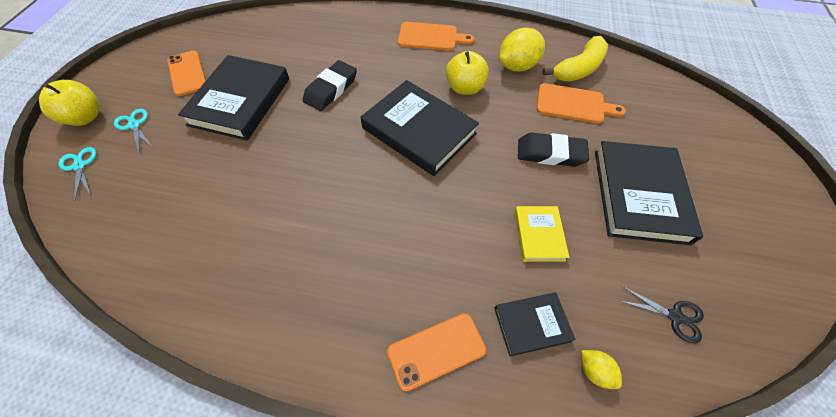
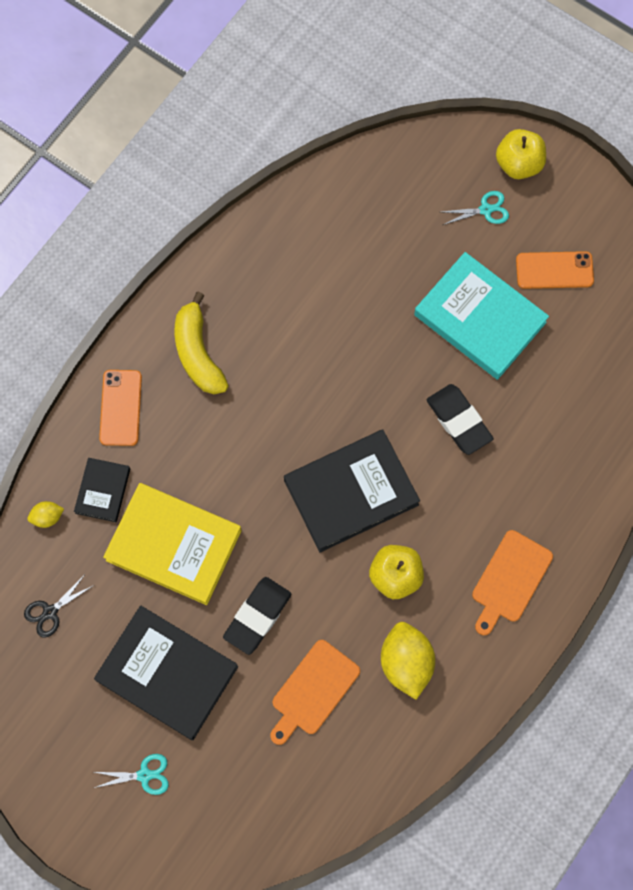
camera: 115 degrees right, 15 degrees up
(79, 166) = (446, 159): turquoise scissors -> turquoise scissors (144, 775)
(240, 101) = (479, 319): black book -> turquoise book
(539, 235) = (174, 545): yellow book -> yellow book, size x1.94
(578, 69) = (368, 739): yellow banana -> yellow banana (198, 353)

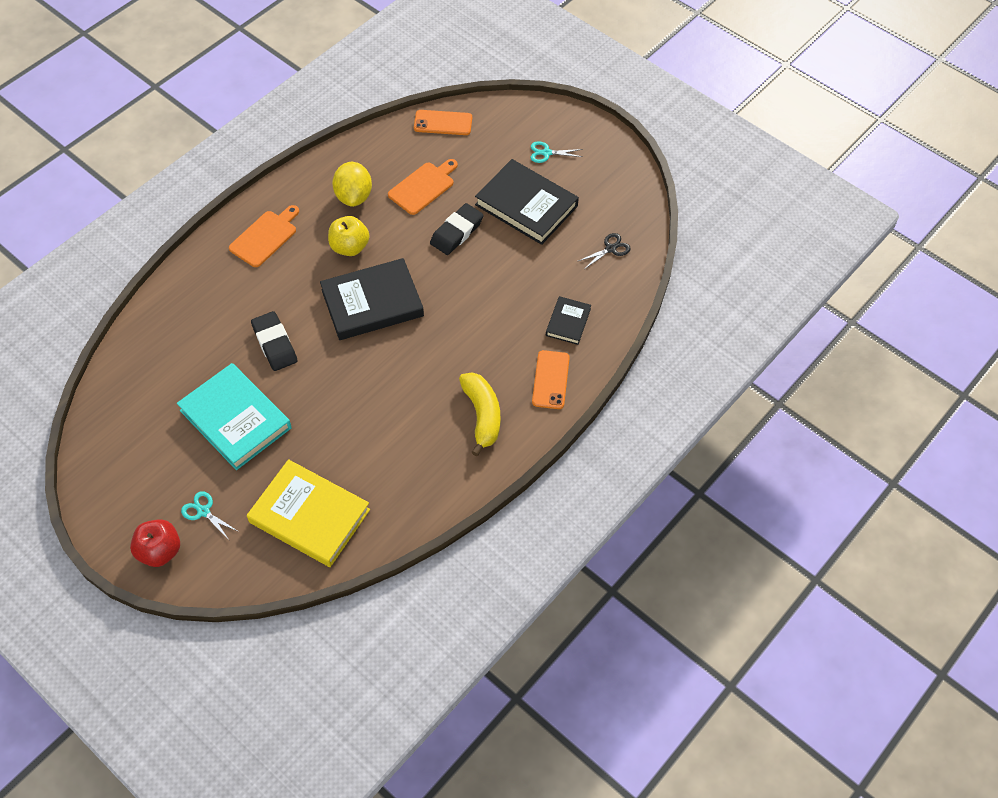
camera: 175 degrees left, 15 degrees down
(47, 517) = (612, 308): yellow lemon -> none
(174, 545) = (515, 281): yellow book -> yellow book (309, 516)
(485, 210) = (203, 511): turquoise scissors -> turquoise scissors turned 45 degrees clockwise
(518, 164) = (160, 551): yellow apple -> red apple
(554, 270) = (158, 452): orange phone -> orange phone (443, 123)

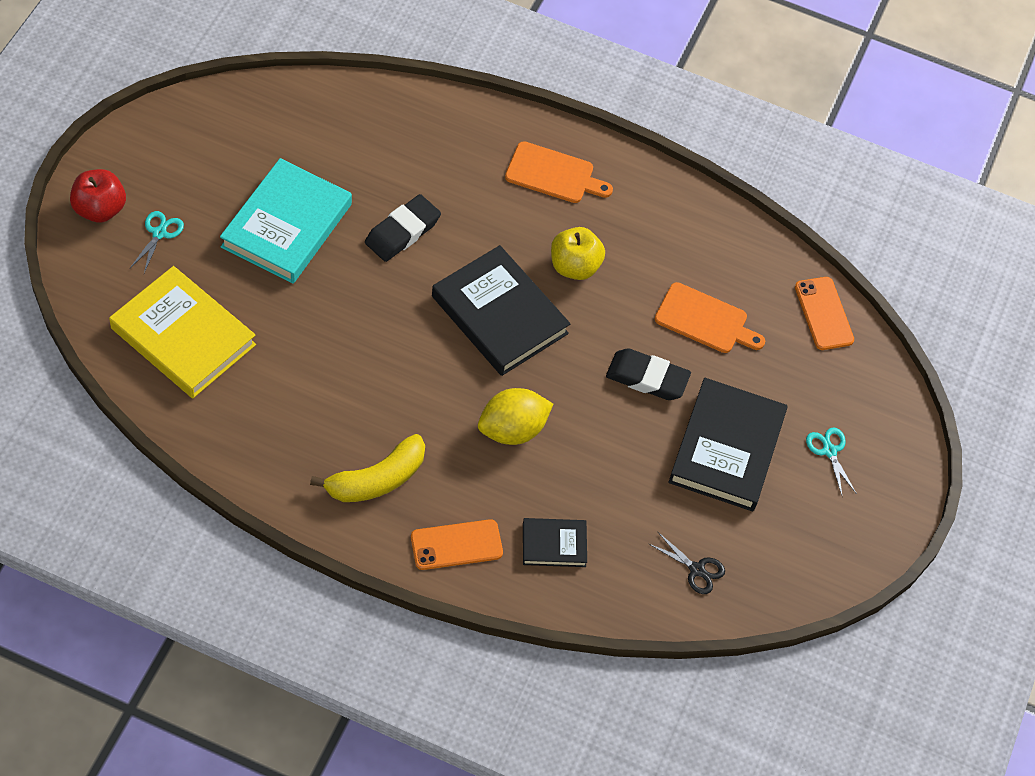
camera: 65 degrees right, 0 degrees up
(309, 516) = (183, 336): yellow book -> yellow book turned 60 degrees counterclockwise
(354, 196) = (656, 248): yellow lemon -> yellow lemon (512, 430)

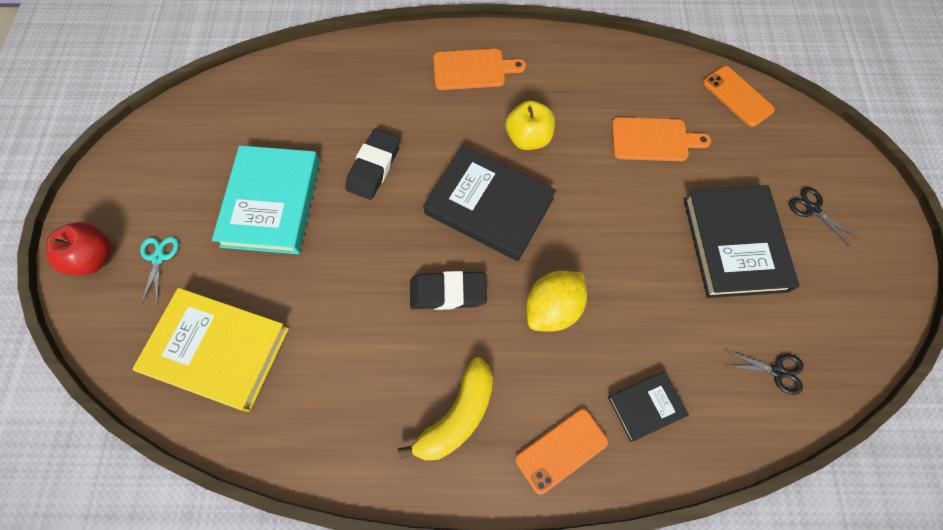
camera: 15 degrees left, 10 degrees up
(647, 378) = (637, 209): black eraser -> black eraser (448, 292)
(829, 451) = (812, 209): turquoise scissors -> black scissors

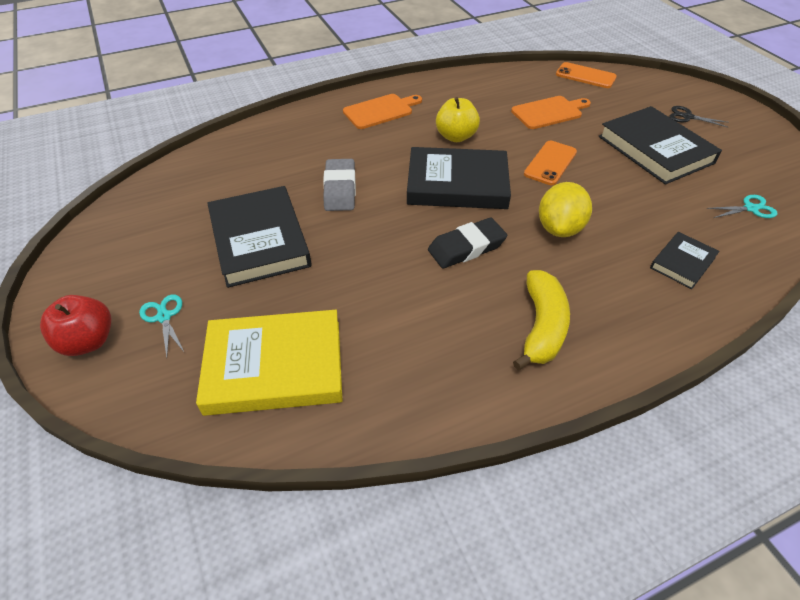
camera: 25 degrees left, 20 degrees down
(272, 203) = (259, 240): turquoise book -> black book
(374, 167) = (340, 189): black eraser -> grey eraser
(561, 450) = (645, 316): orange phone -> orange phone (550, 163)
(777, 371) = (750, 208): black scissors -> turquoise scissors

